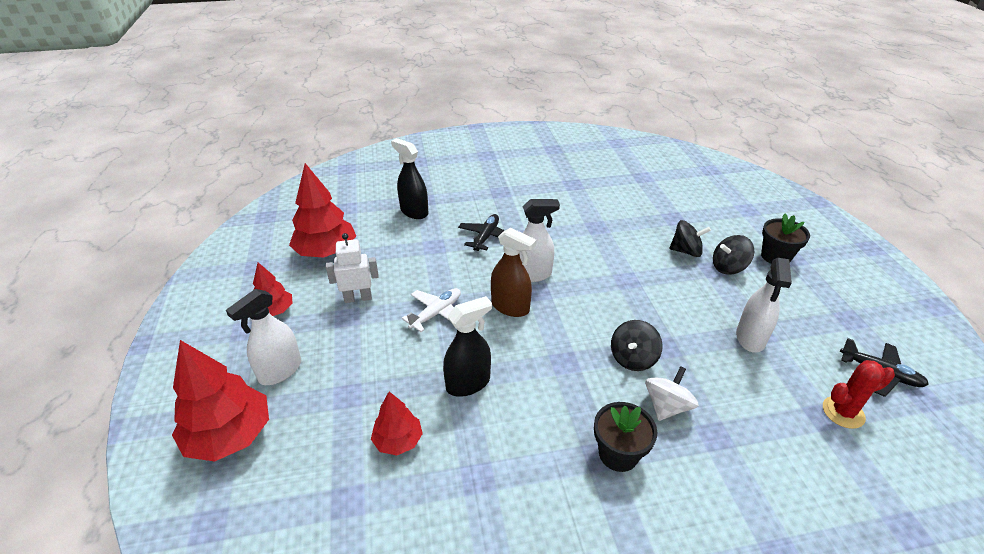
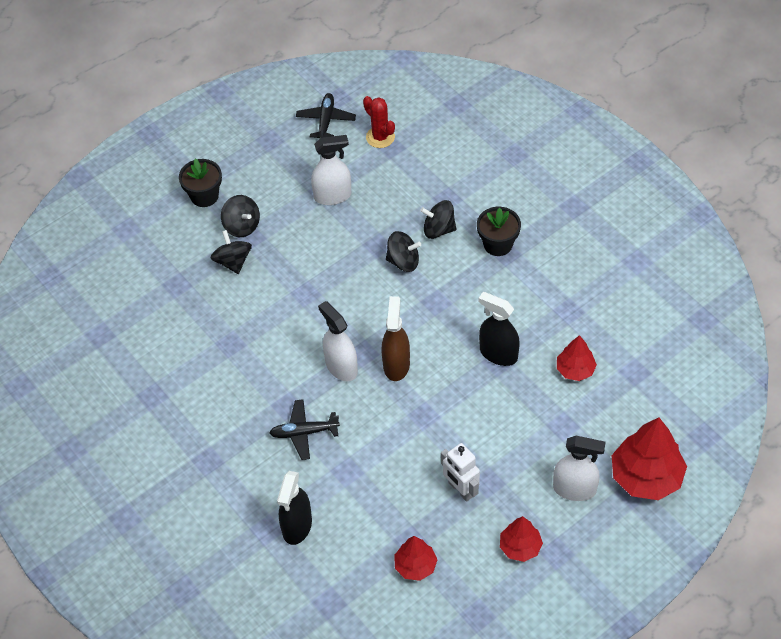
camera: 115 degrees left, 15 degrees up
(326, 252) = (415, 566): red tree -> red tree, size x0.56
(436, 313) = (439, 415): white plane -> none
(666, 406) = (438, 229): white spinning top -> black spinning top

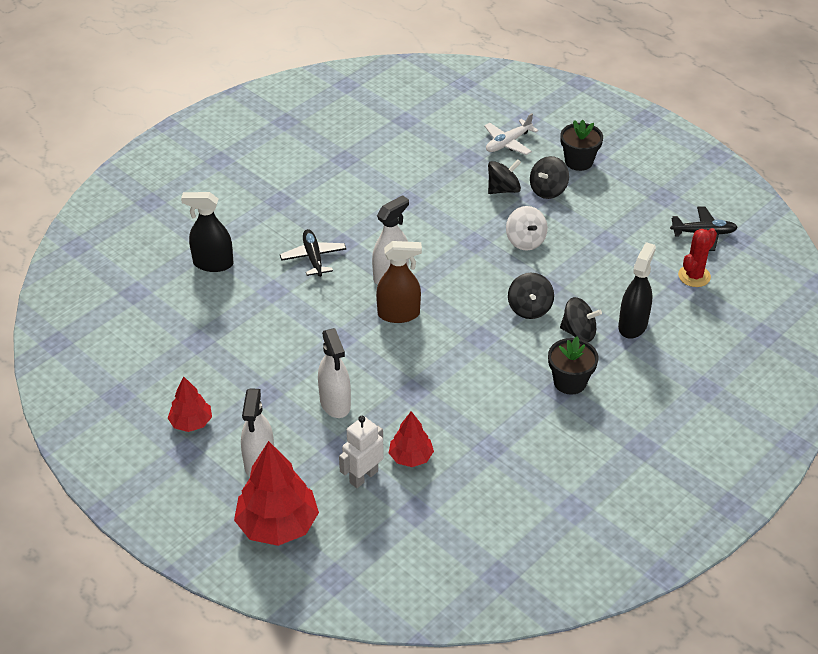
camera: 80 degrees right, 10 degrees down
(161, 249) = (508, 143): none -> white plane
(311, 253) = (525, 241): none -> white spinning top
(333, 196) = (603, 248): white spray bottle -> white spray bottle (335, 403)
(415, 566) = (171, 347): red tree -> none
(438, 229) = (578, 332): black spinning top -> black spinning top turned 105 degrees clockwise
(460, 489) = (255, 373): white robot -> white robot (363, 476)
(498, 354) = (423, 391): black spray bottle -> black spray bottle (632, 325)

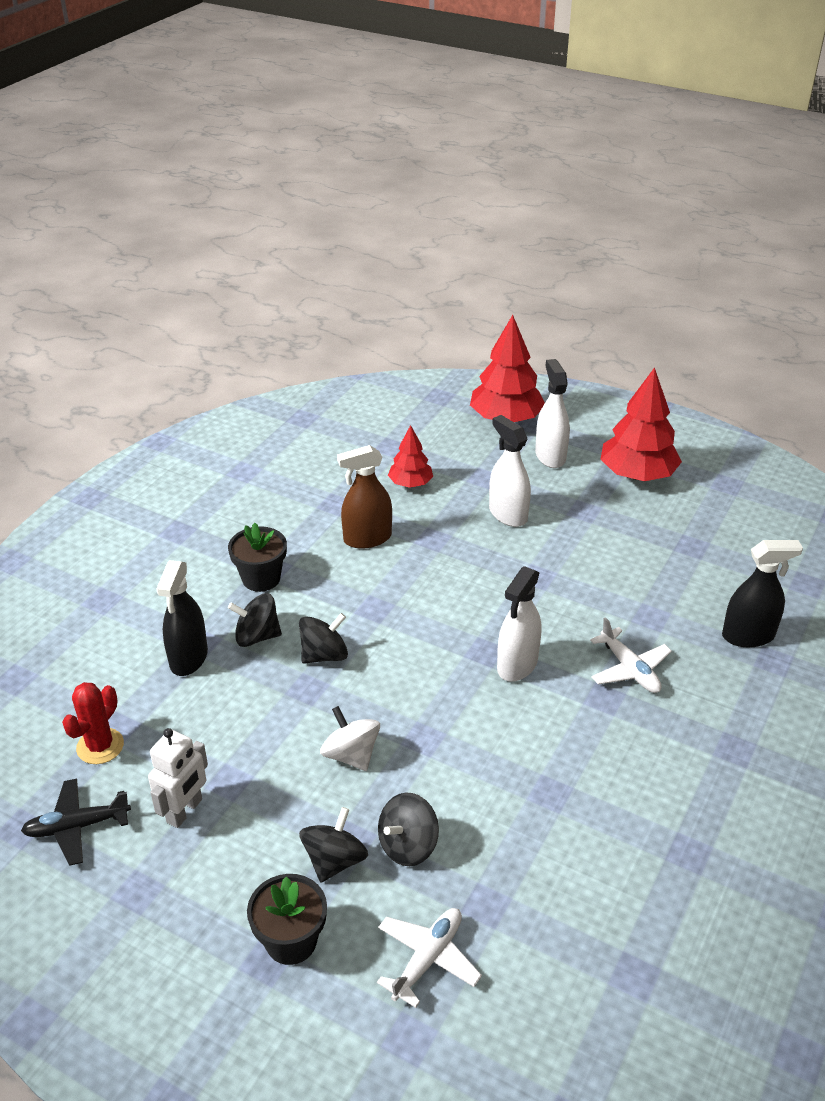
camera: 165 degrees right, 5 degrees down
(191, 423) = (637, 475): red tree -> red tree, size x1.77
(313, 258) = (629, 669): black plane -> white plane
(363, 476) = (448, 462): white robot -> white robot (185, 811)
(398, 314) = (484, 617): brown spray bottle -> brown spray bottle (367, 538)
(529, 308) = (324, 655): black spinning top -> black spinning top turned 75 degrees clockwise

